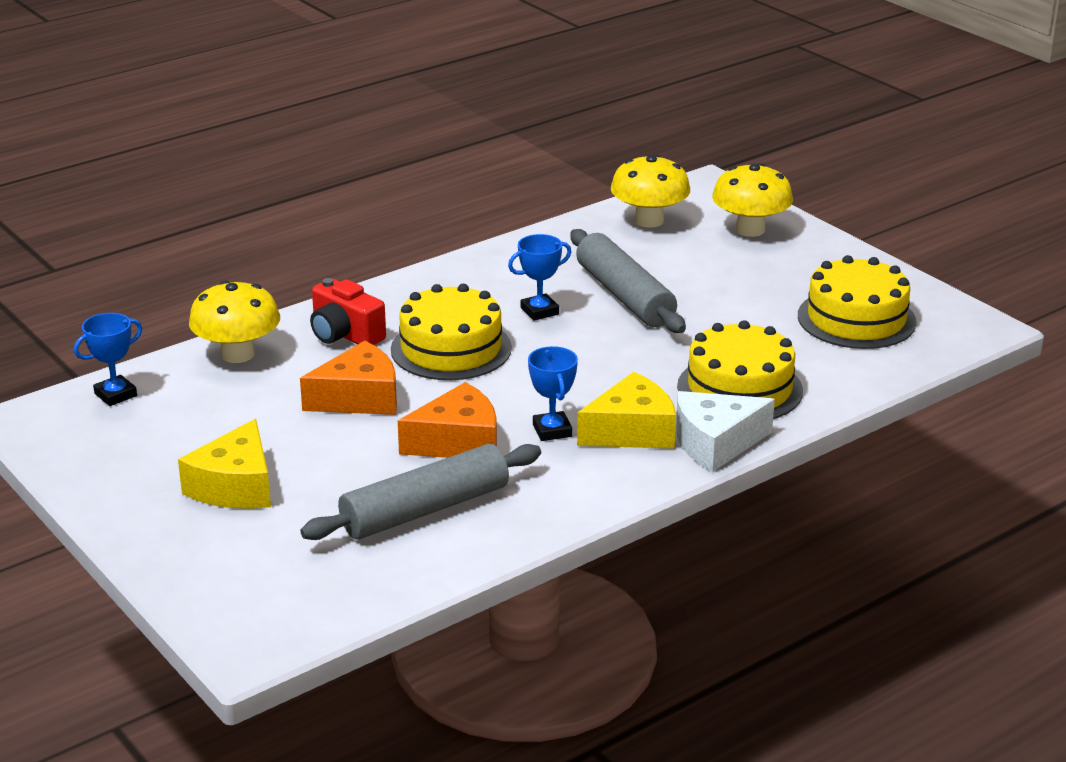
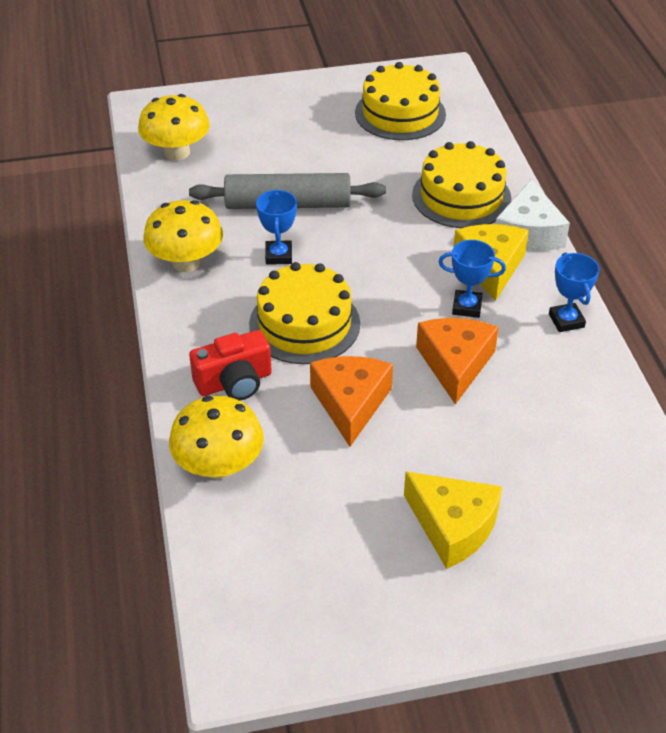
camera: 65 degrees left, 15 degrees up
(115, 395) = (236, 579): blue trophy -> blue trophy (566, 320)
(425, 510) = (547, 413): grey rolling pin -> none
(750, 229) = (234, 111): yellow mushroom -> yellow mushroom (186, 262)

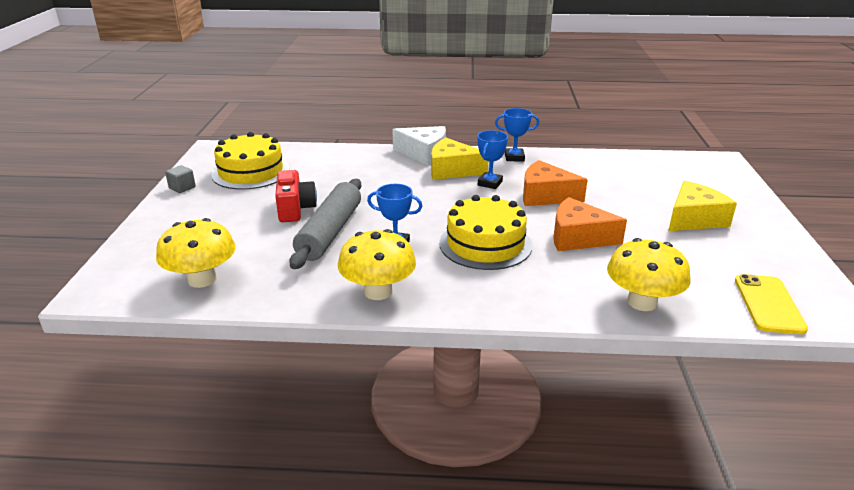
camera: 75 degrees left, 15 degrees down
(234, 382) = (546, 284): red camera -> red camera (295, 209)
(246, 589) = (768, 304): none -> yellow phone
(341, 82) = (182, 188): none -> grey cube
(461, 196) = (371, 167): yellow cake -> none

